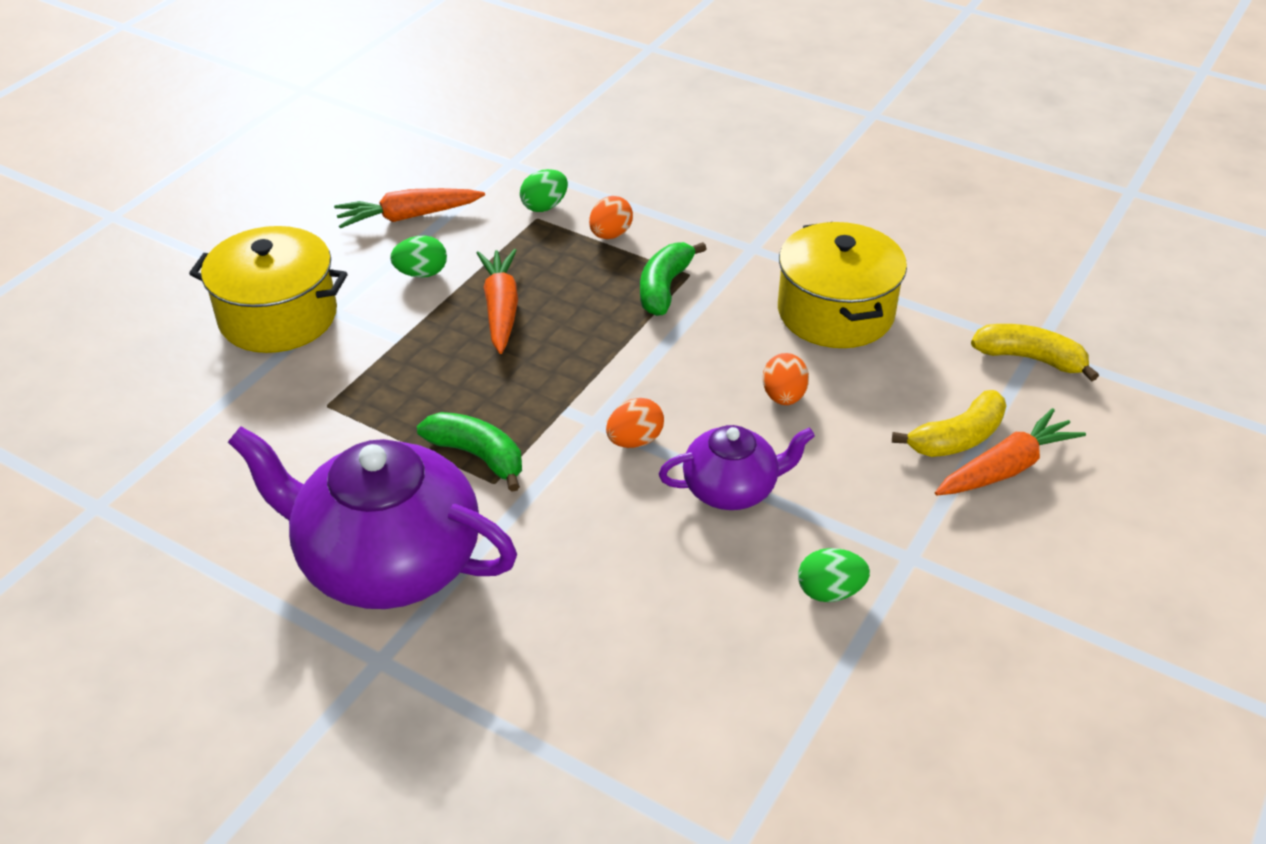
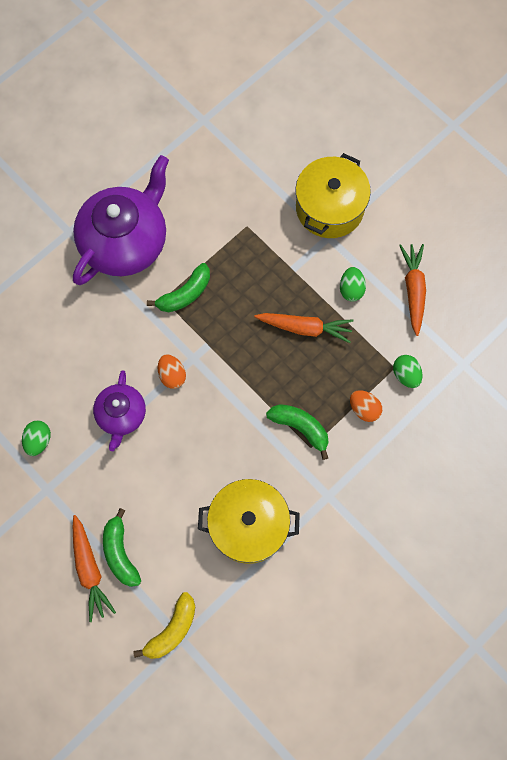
camera: 105 degrees right, 30 degrees up
(783, 397) = (183, 466): orange egg -> none
(957, 438) = (120, 552): yellow banana -> green banana

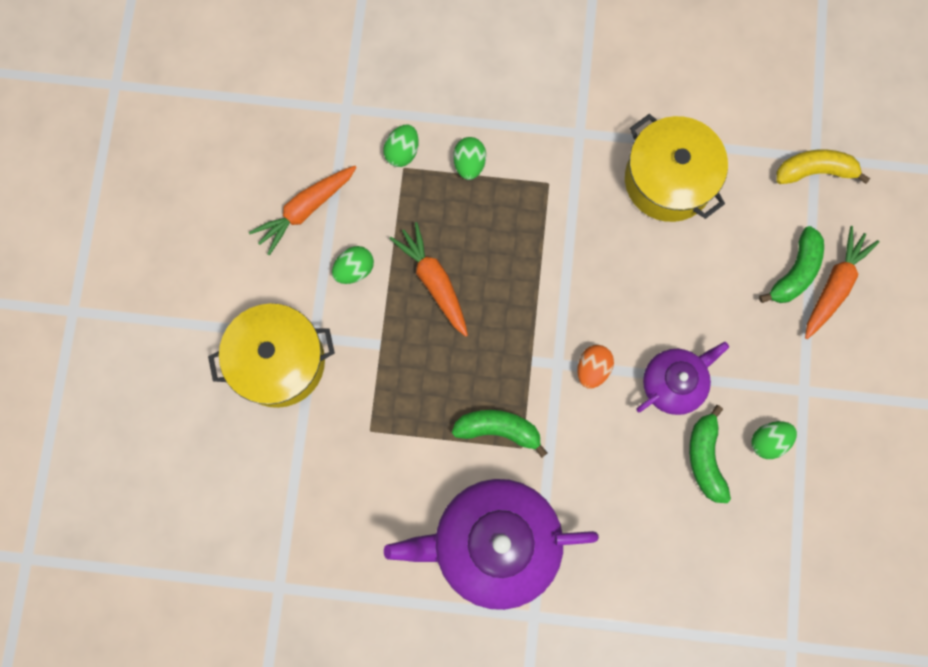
camera: 130 degrees left, 5 degrees up
(300, 428) = (538, 206): green banana -> green banana (705, 458)
(364, 409) = (469, 164): orange egg -> green egg

